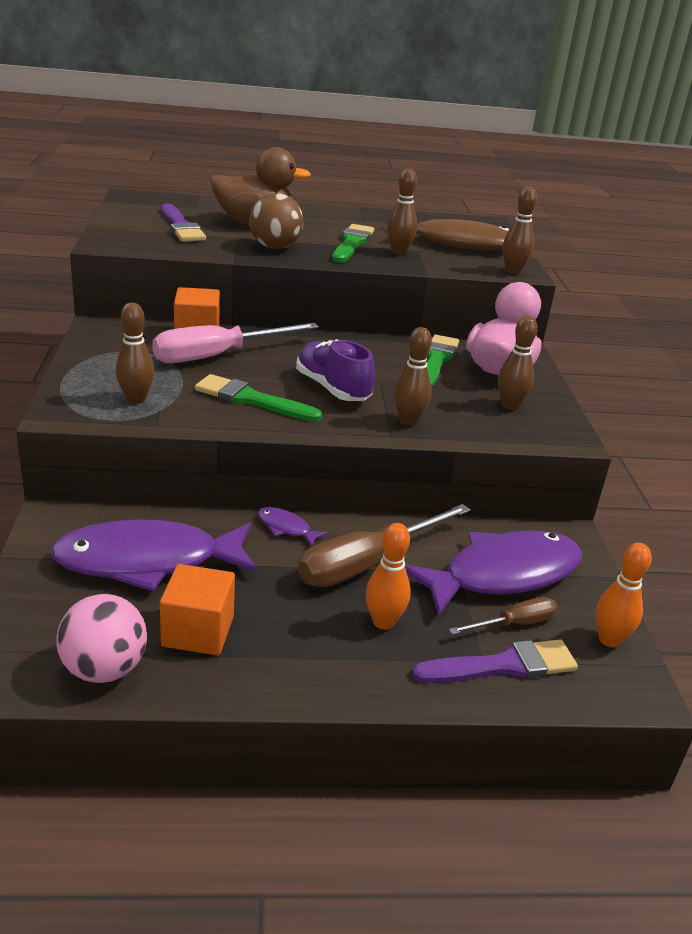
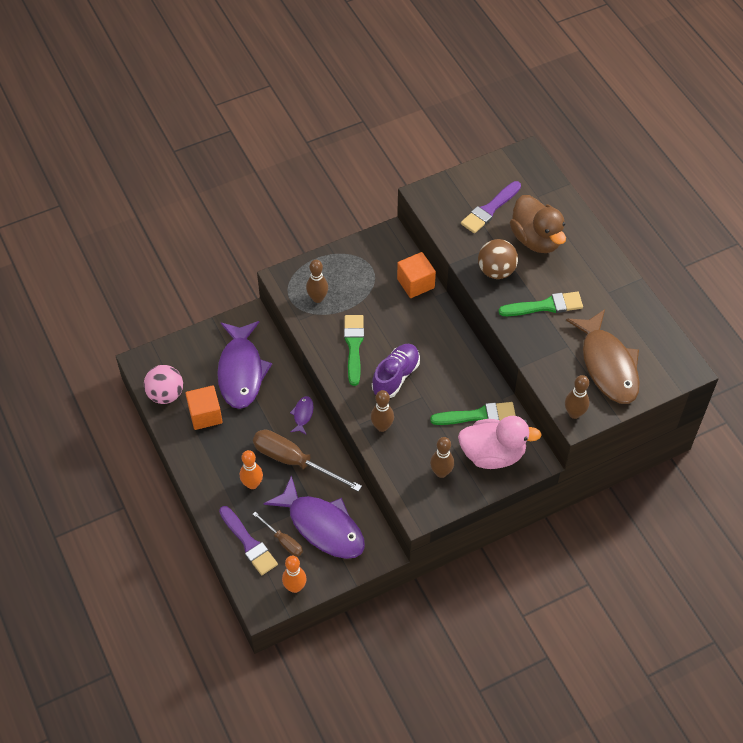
camera: 70 degrees right, 25 degrees up
(147, 561) = (241, 371): purple fish -> purple fish turned 150 degrees counterclockwise
(218, 355) = (396, 306): pink screwdriver -> none
(399, 252) = (552, 337): brown bowling pin -> none

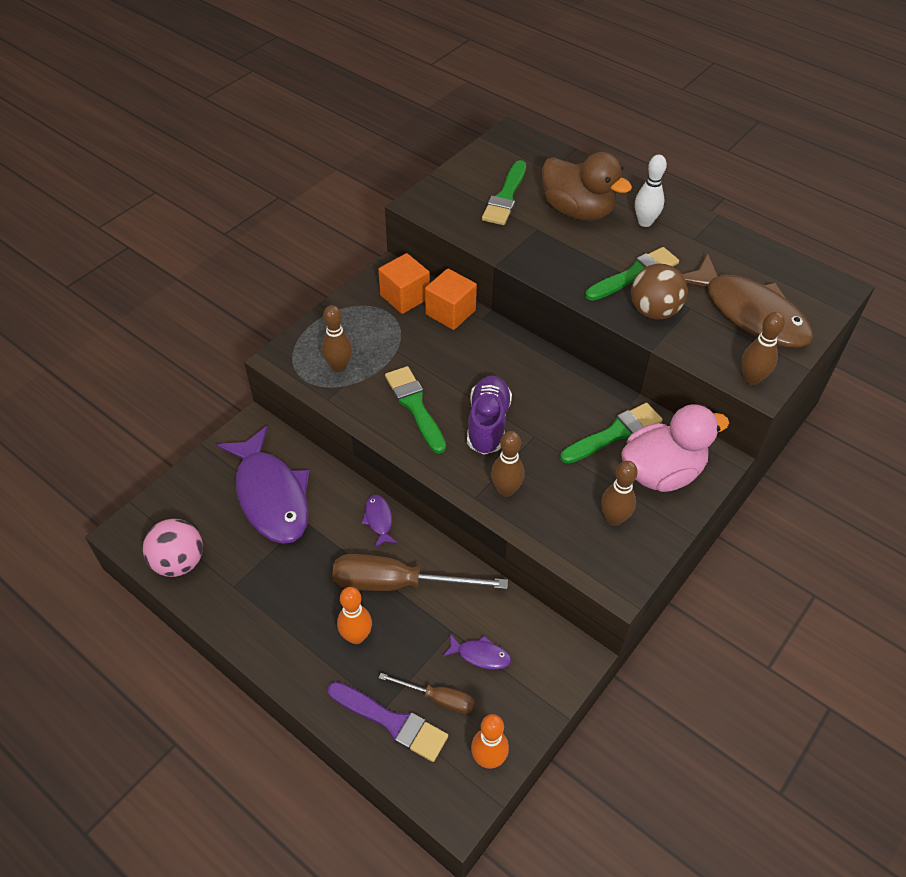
camera: 25 degrees left, 5 degrees down
(205, 415) = (247, 568): orange cube -> orange cube (405, 297)
(322, 526) = (480, 655): purple fish -> purple fish, size x0.41
(489, 209) = (505, 197): purple brush -> green brush
(496, 271) = (554, 256): brown ball -> brown ball (653, 311)
(580, 266) = (645, 222): none -> white bowling pin

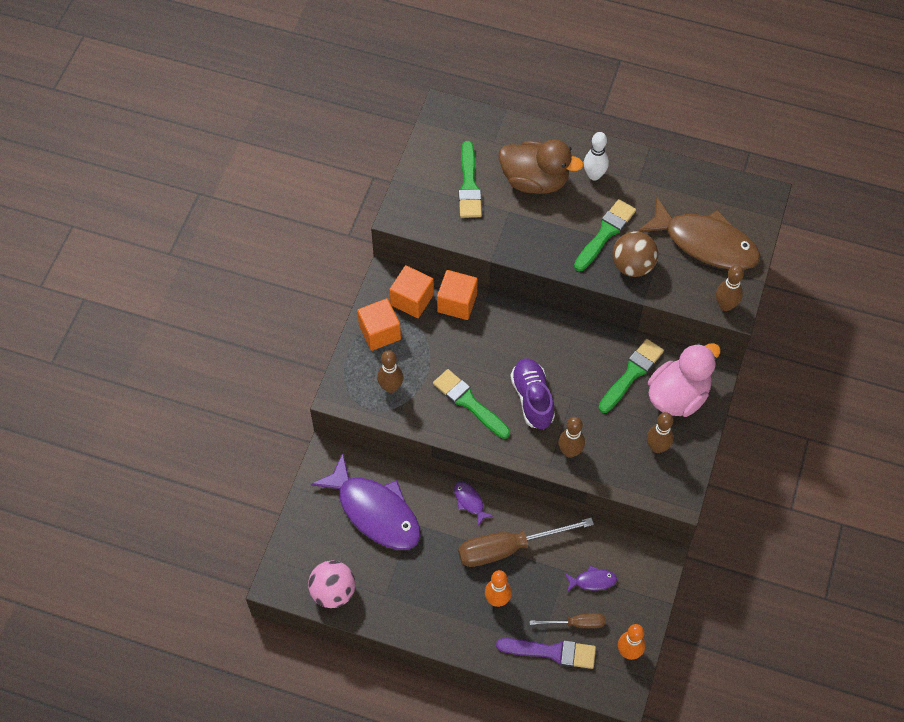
camera: 20 degrees left, 10 degrees up
(355, 315) = (380, 332): none -> orange cube

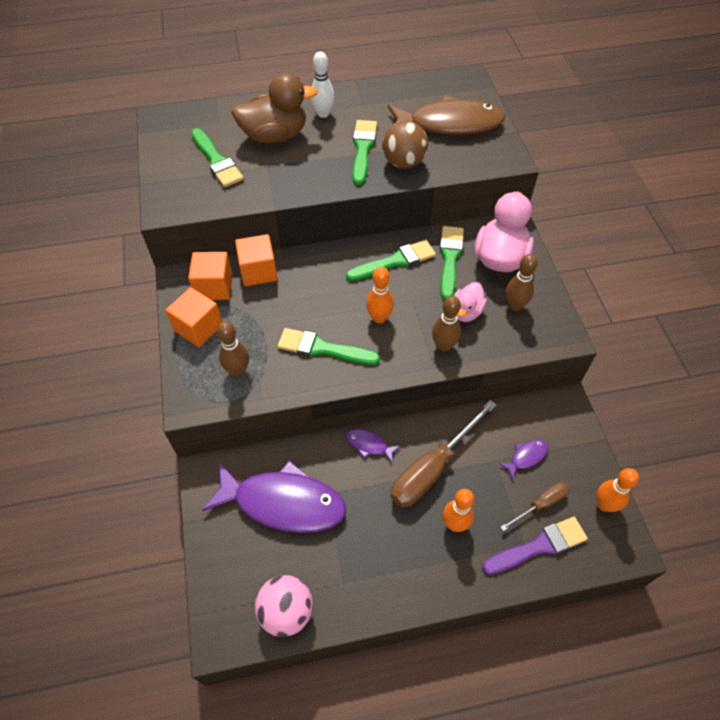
camera: 30 degrees left, 5 degrees down
(532, 399) = (379, 318): purple shoe -> orange bowling pin
(580, 352) = (395, 262): none -> green brush
(610, 431) = (466, 312): none -> pink duck
(725, 305) = (501, 159): brown bowling pin -> none

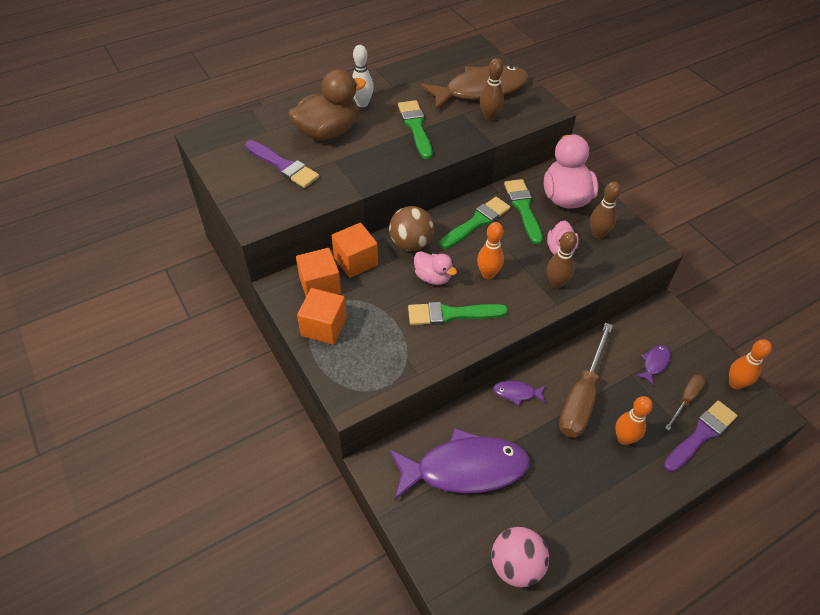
camera: 20 degrees left, 5 degrees down
(216, 161) = (283, 166): green brush -> purple brush
(238, 370) = (382, 355): brown bowling pin -> brown bowling pin (489, 117)
(323, 307) = (433, 277): none -> pink duck
(403, 163) = (458, 131): brown ball -> brown ball (411, 244)

